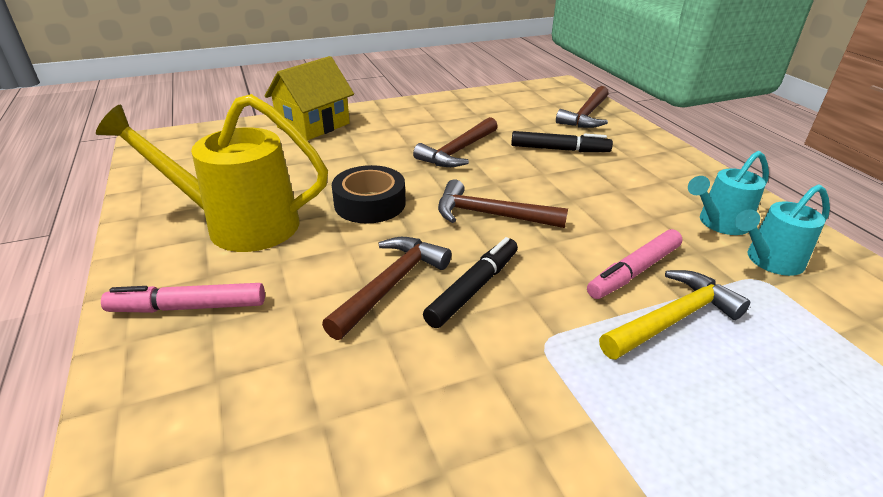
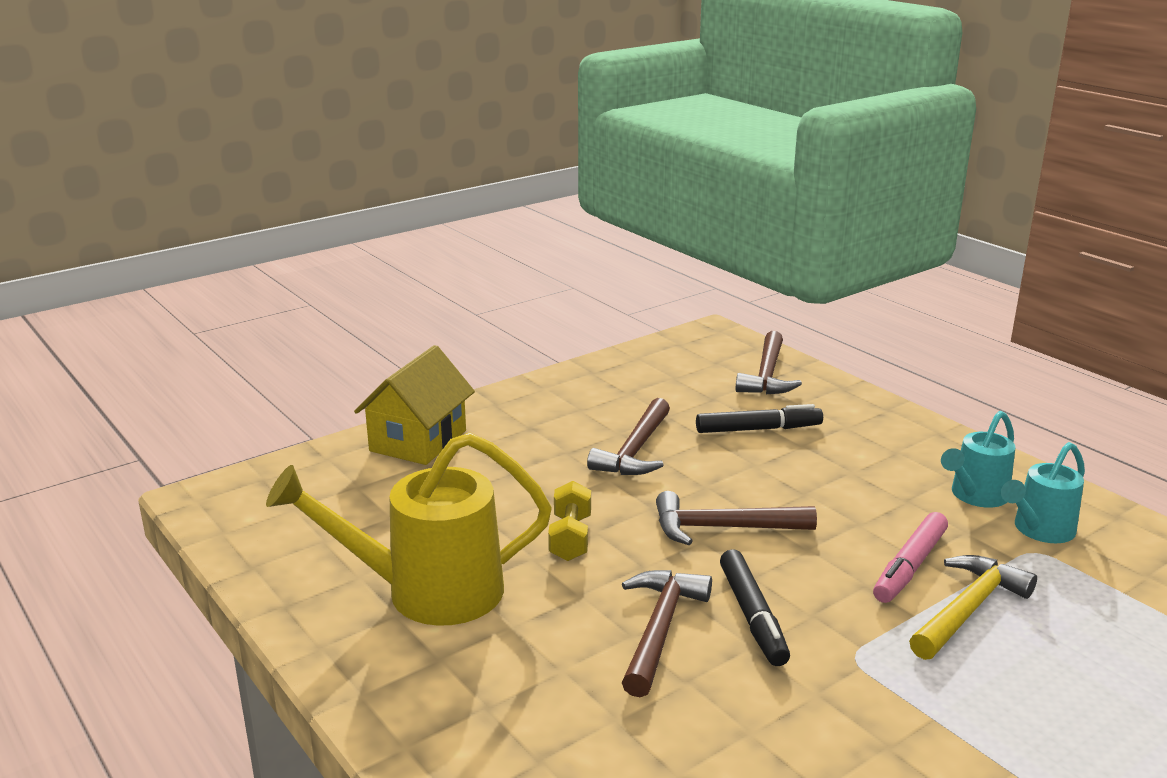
camera: 15 degrees left, 10 degrees down
(188, 307) = (446, 697): pink marker -> none
(370, 203) = (570, 538): black tape -> yellow dumbbell
(473, 288) = (752, 616): black marker -> black marker turned 150 degrees clockwise

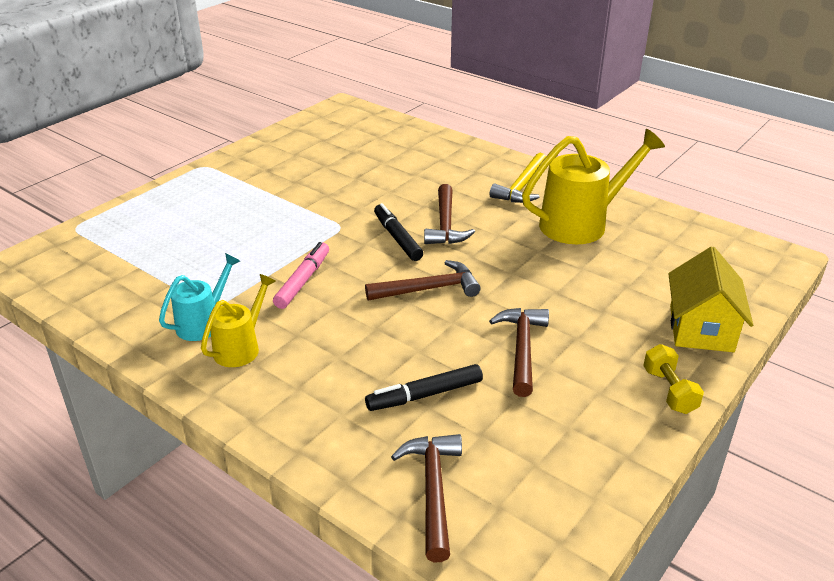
camera: 165 degrees right, 10 degrees up
(570, 538) = (525, 266): yellow dumbbell -> yellow dumbbell (669, 391)
(968, 609) = (272, 260): yellow hammer -> yellow hammer (522, 187)
(975, 496) = (241, 347): turquoise watering can -> yellow watering can

